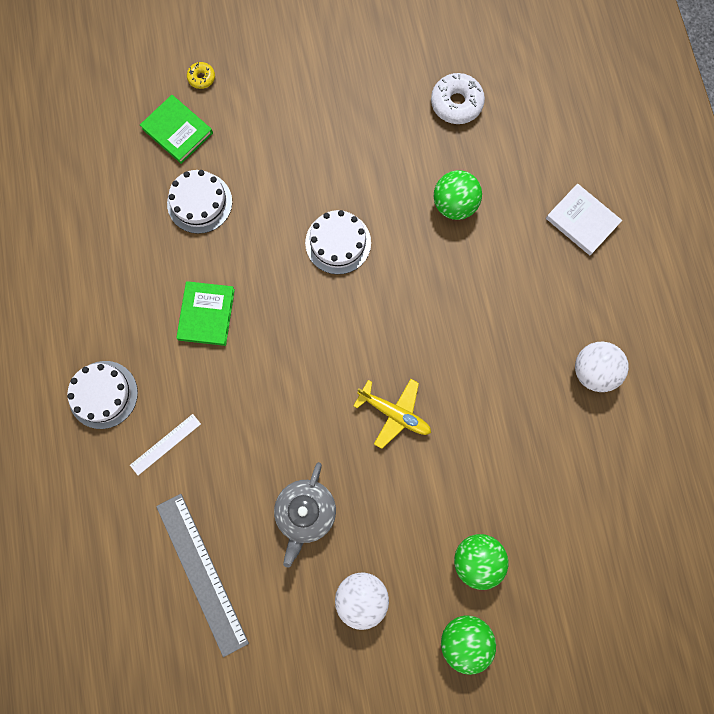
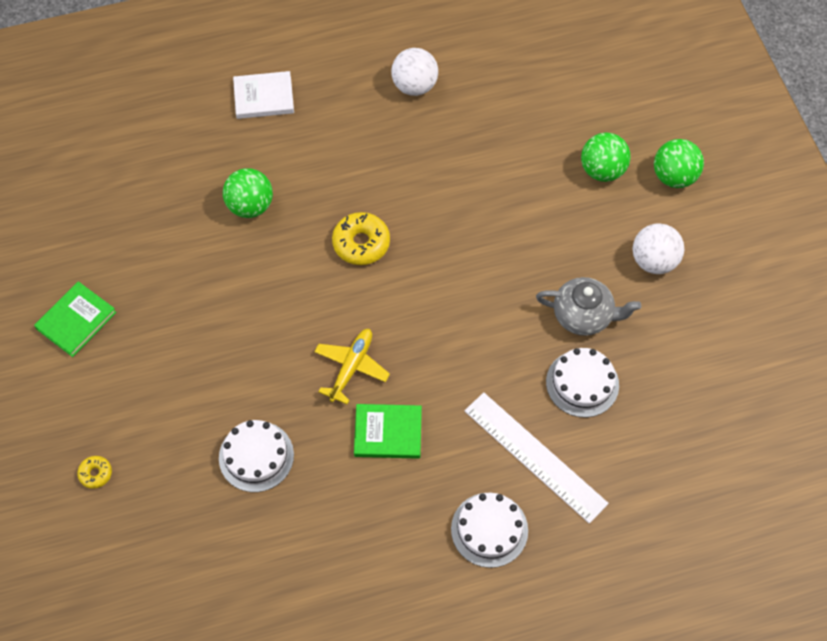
camera: 95 degrees left, 15 degrees down
(165, 444) = (535, 456): white ruler -> white ruler, size x1.98
(177, 131) = (165, 492): green book -> green book (76, 320)
(201, 573) = (659, 404): grey ruler -> none
(338, 242) = (297, 310): white cake -> white cake (582, 383)
(394, 413) = (475, 245): yellow plane -> yellow plane (351, 367)
(405, 304) = (361, 243): none -> yellow donut
(456, 103) = (133, 210): white donut -> none
(582, 221) = (264, 97): white book -> white book turned 45 degrees clockwise

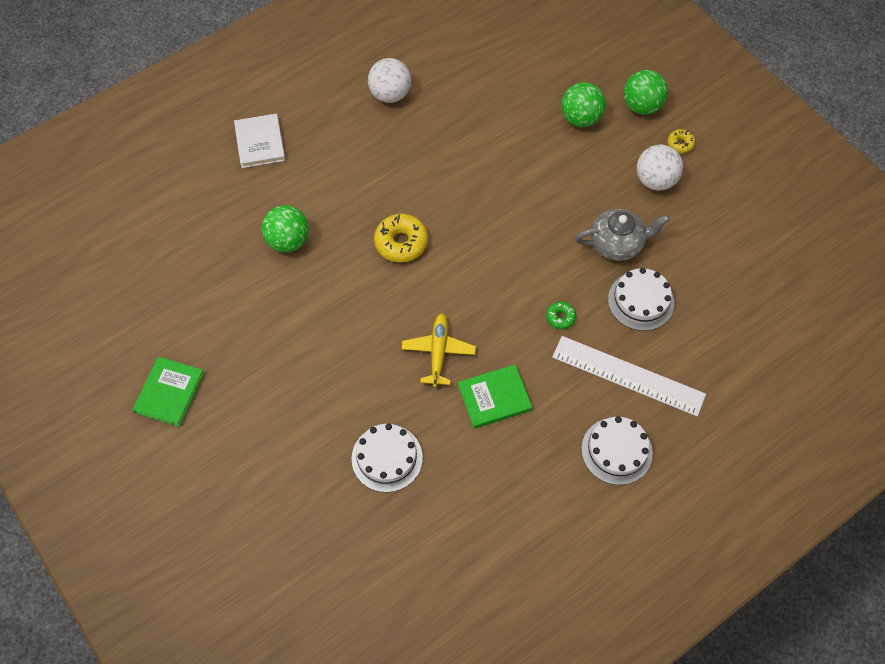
camera: 20 degrees left, 0 degrees up
(95, 474) = (246, 524): yellow donut -> yellow donut (680, 144)
(264, 97) = (260, 143): white book -> white book turned 75 degrees counterclockwise
(490, 373) = (560, 317): none -> green donut

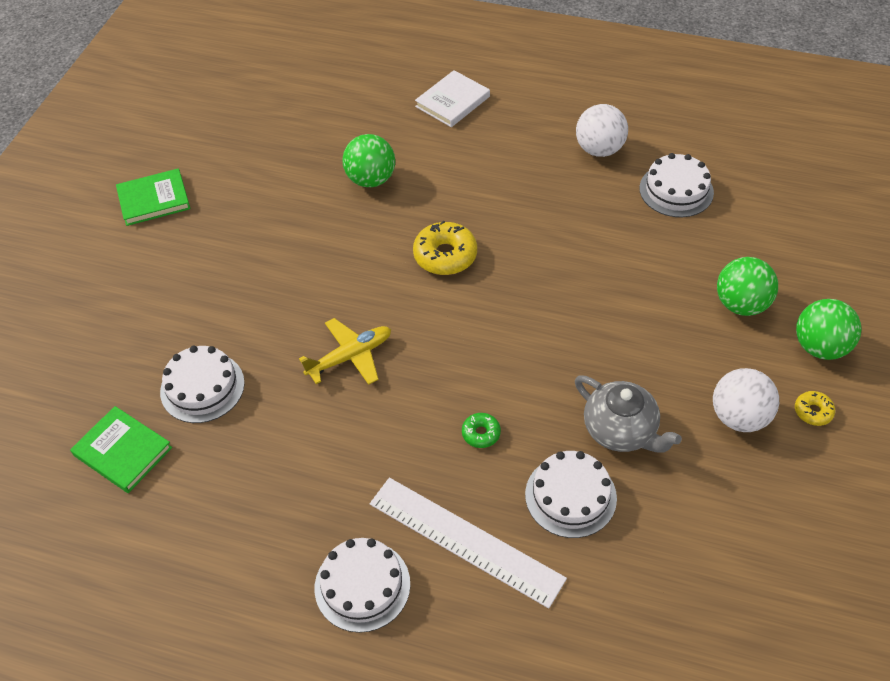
camera: 55 degrees right, 10 degrees down
(464, 81) = (676, 190): none -> white cake
(494, 398) = (337, 434): green book -> green book (123, 451)
(628, 375) = (465, 540): white ruler -> white ruler turned 45 degrees counterclockwise

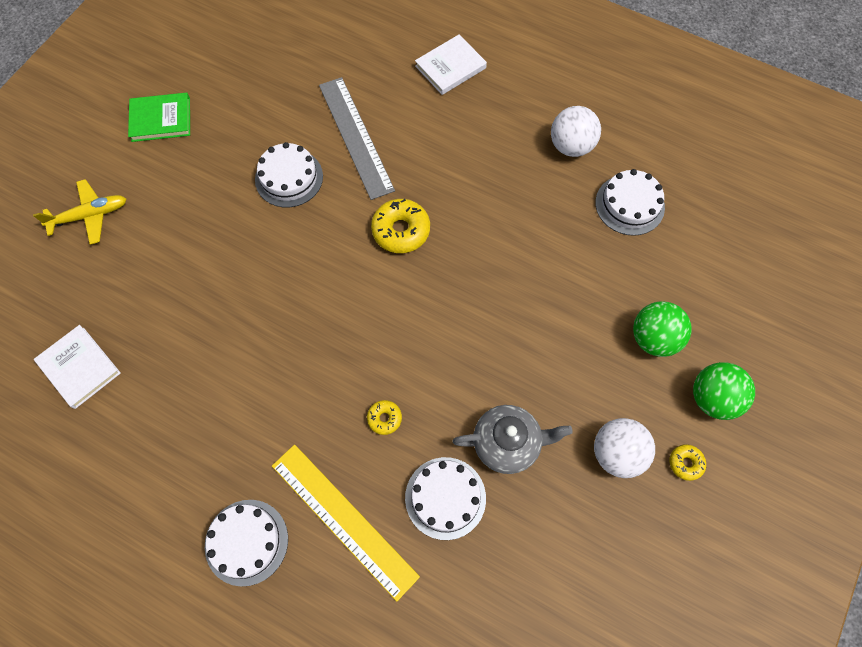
camera: 10 degrees right, 15 degrees up
(123, 451) = (79, 367): green book -> white book
(202, 387) = (159, 319): white cake -> white cake (289, 178)
(350, 357) = (291, 316): yellow plane -> yellow plane (89, 216)
(371, 179) = (355, 137): green ball -> grey ruler
(465, 540) = (344, 519): white ruler -> yellow ruler
(481, 433) = (384, 418): green donut -> yellow donut
(621, 430) = (507, 443): grey teapot -> grey teapot turned 60 degrees counterclockwise

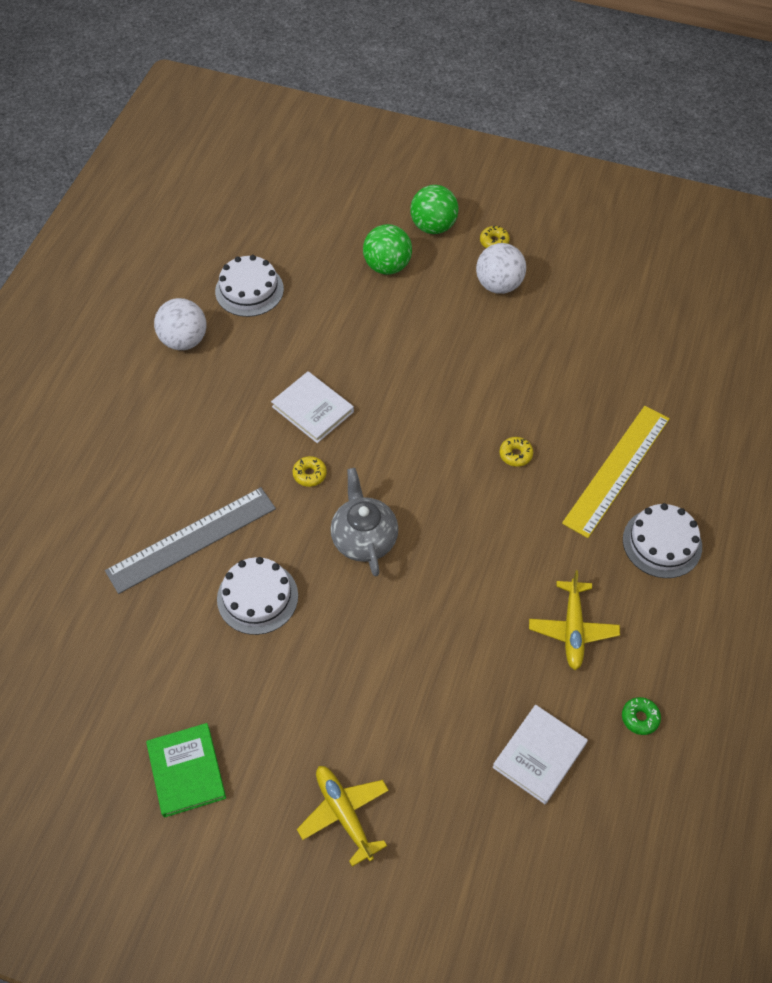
camera: 100 degrees left, 10 degrees down
(79, 463) = (640, 718): none -> green donut
(182, 426) = (573, 629): none -> yellow plane
(401, 230) = (309, 474): yellow donut -> yellow donut, size x0.53
(445, 498) = (573, 397): white cake -> none
(450, 67) = (82, 460): white book -> white book (313, 409)
(507, 443) = (512, 359): grey teapot -> grey teapot (364, 538)

